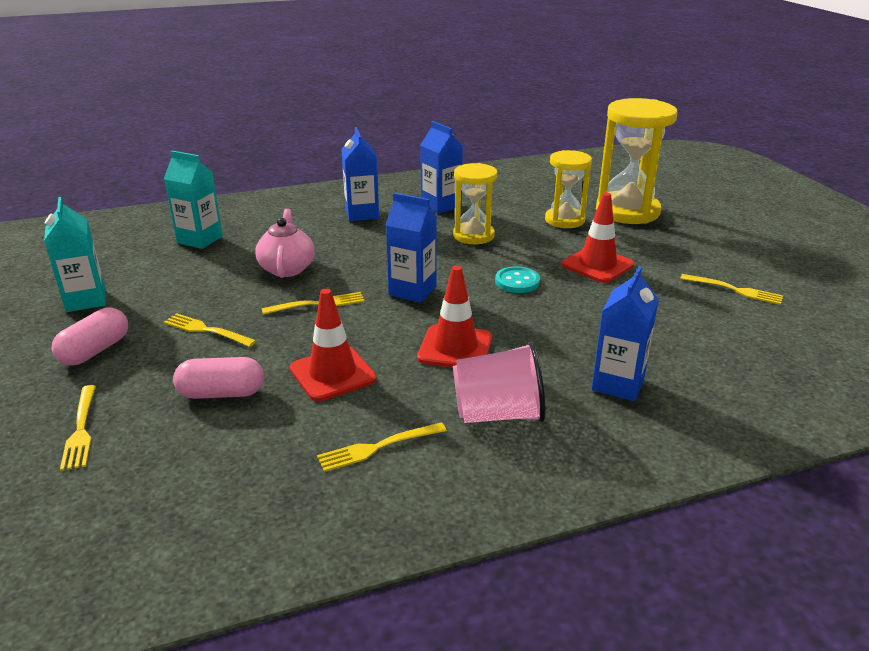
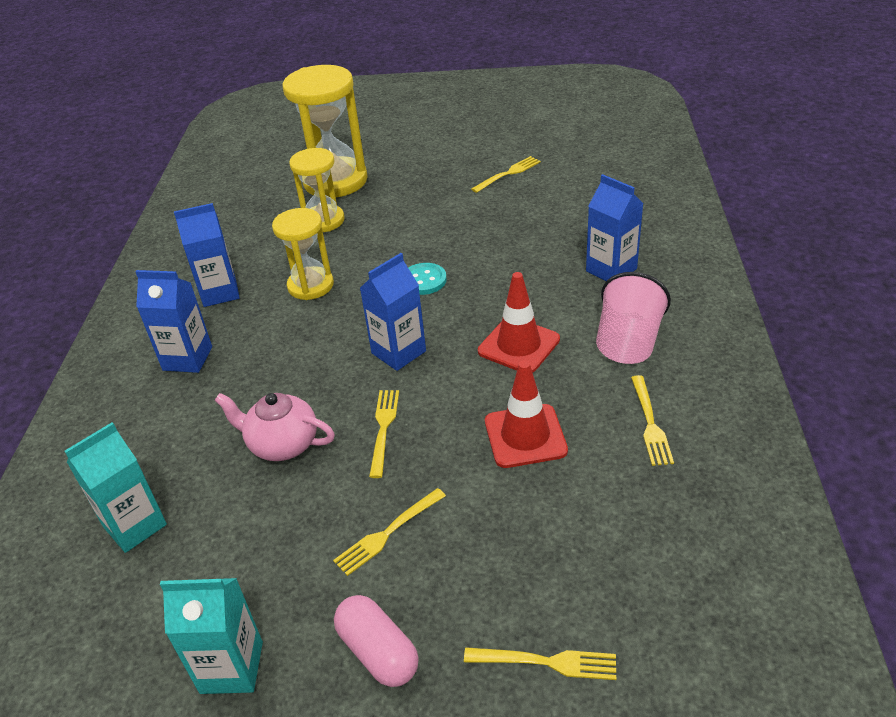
camera: 65 degrees left, 10 degrees up
(221, 393) = (524, 528): pink capsule -> none
(597, 265) = (424, 227): red traffic cone -> none

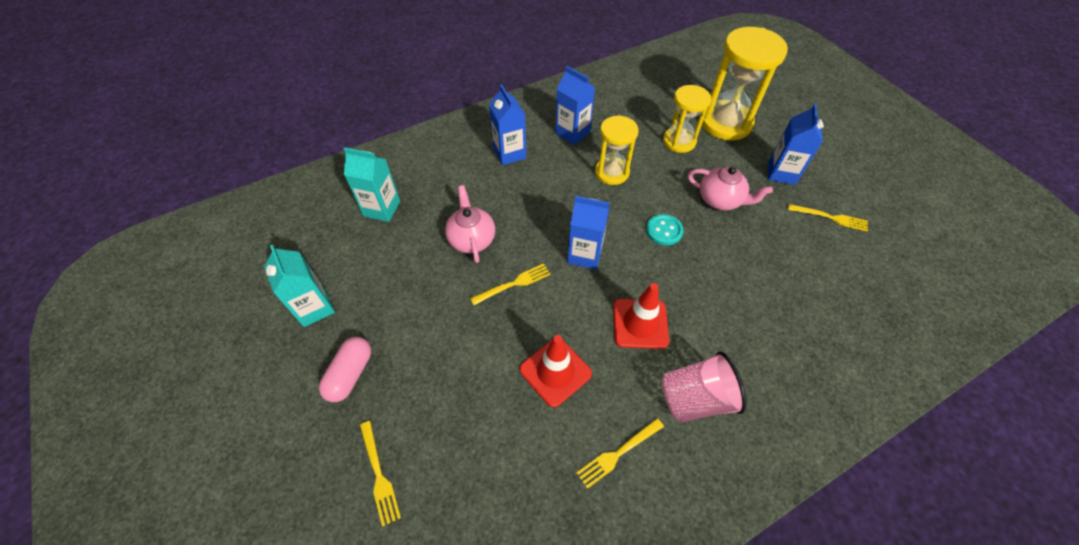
camera: 55 degrees right, 15 degrees up
(388, 533) = (434, 332): yellow fork -> none
(424, 227) = (720, 200): none -> pink teapot
(611, 270) = (772, 348): blue carton -> blue carton (781, 173)

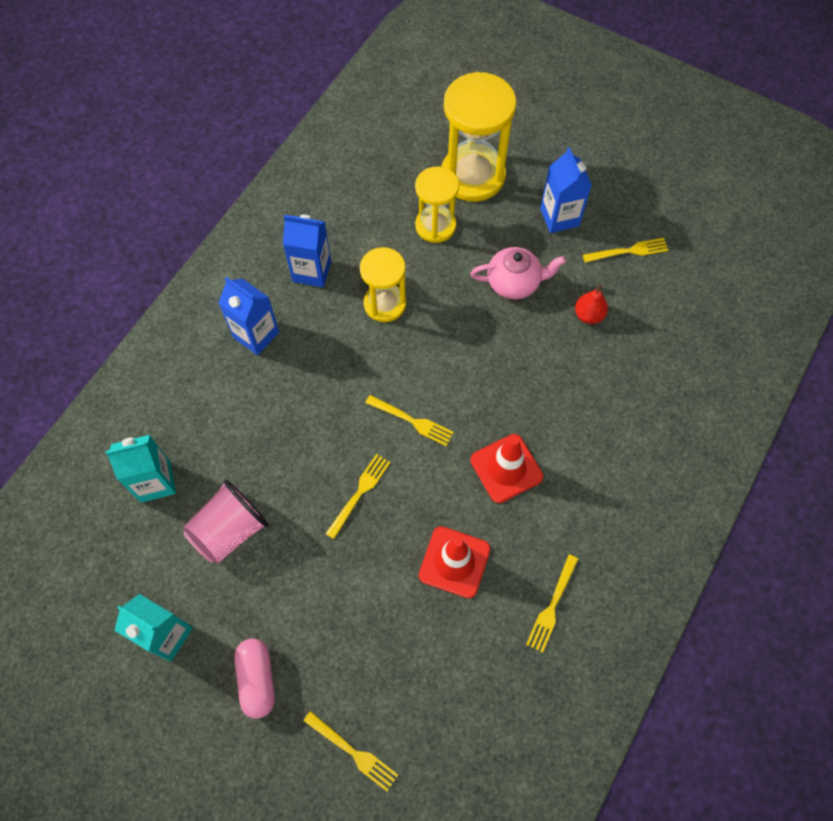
camera: 30 degrees left, 10 degrees up
(472, 239) = (283, 465): pink teapot -> none
(584, 254) = (412, 421): blue carton -> yellow fork
(664, 230) = (476, 350): turquoise button -> none
(695, 399) = (592, 516): pink cup -> pink cup (230, 530)
(772, 247) = (588, 315): none -> red pear

